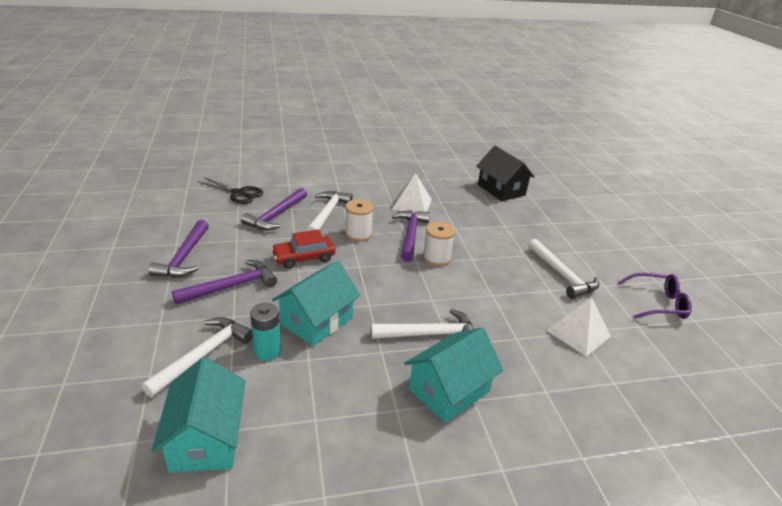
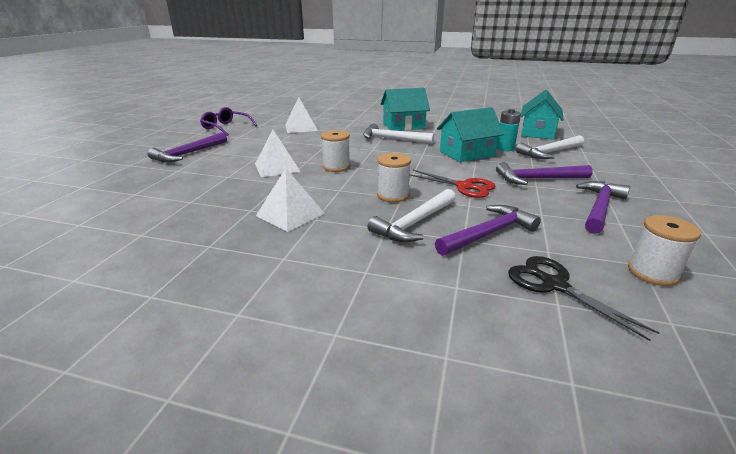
camera: 150 degrees left, 5 degrees down
(178, 209) = (652, 273): none -> white spool
(304, 258) = (464, 186): red car -> red scissors
(410, 235) = (336, 185): purple hammer -> purple hammer (188, 154)
(485, 245) = (277, 167): none -> white pyramid
(501, 190) = (144, 209): black house -> none
(562, 275) = (255, 144): white hammer -> none

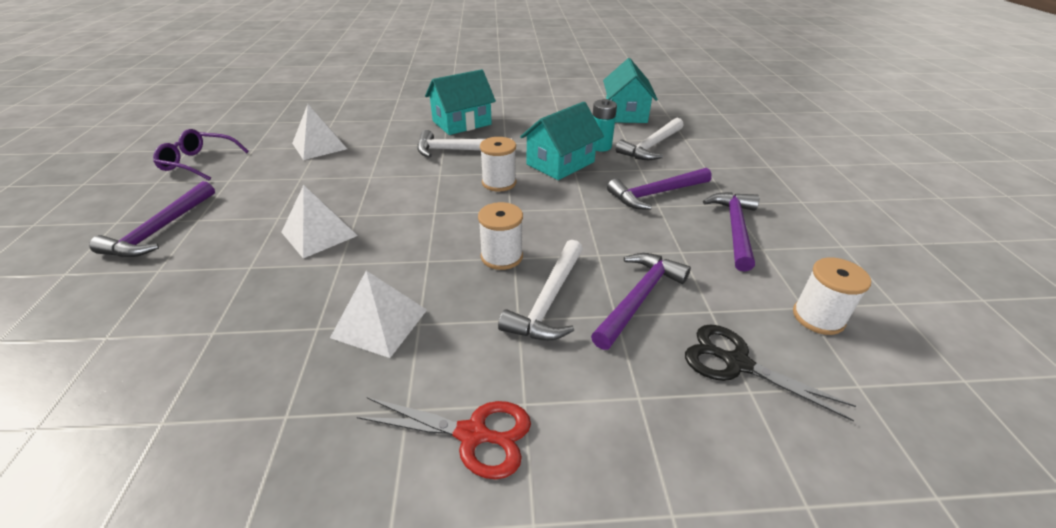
camera: 20 degrees left, 10 degrees up
(336, 167) = (404, 217): white spool -> white spool (499, 183)
(464, 186) = (580, 223): red scissors -> red scissors (472, 435)

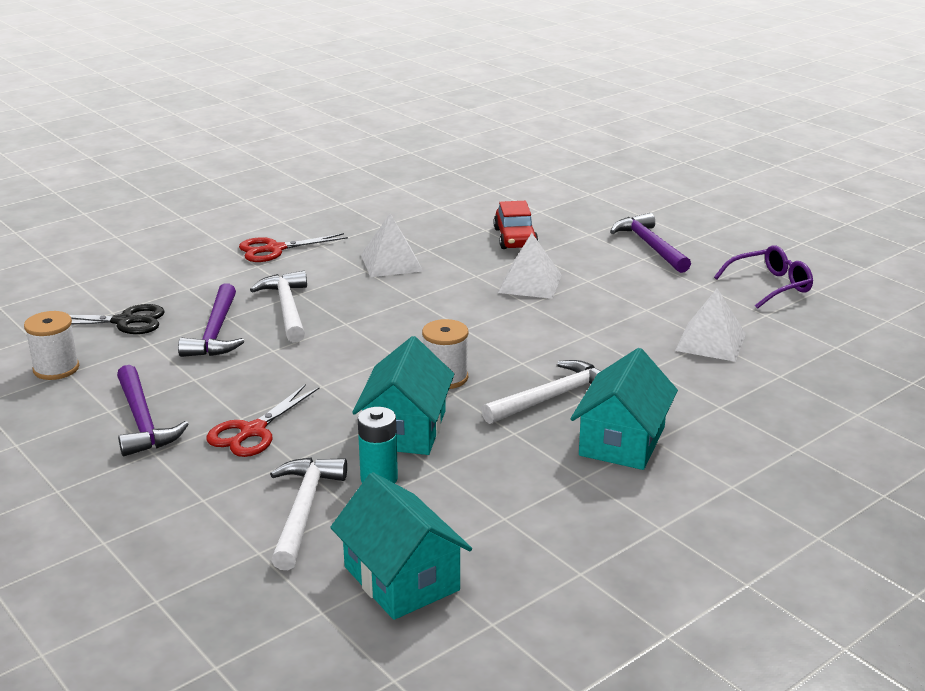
camera: 145 degrees right, 10 degrees down
(218, 299) = (515, 238): none -> red car
(501, 256) = (356, 320): white spool -> none
(656, 194) = (252, 431): purple hammer -> red scissors

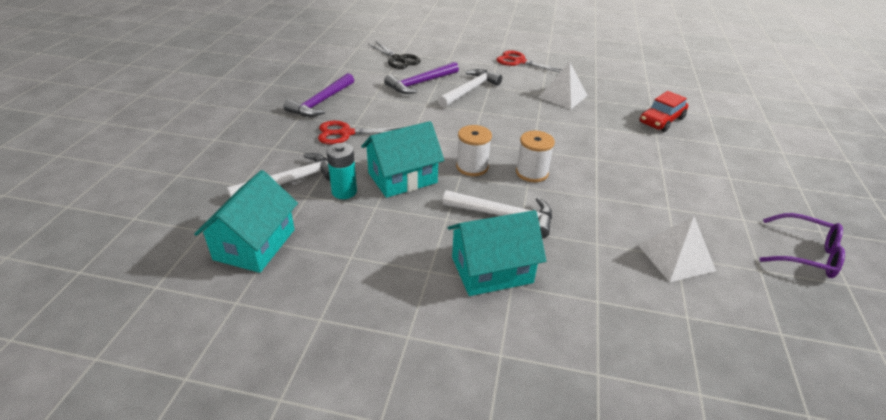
camera: 50 degrees right, 10 degrees up
(56, 369) = (339, 64): white spool -> white spool (532, 173)
(530, 283) = (620, 149): white pyramid -> none
(650, 246) = (751, 173): purple hammer -> none

